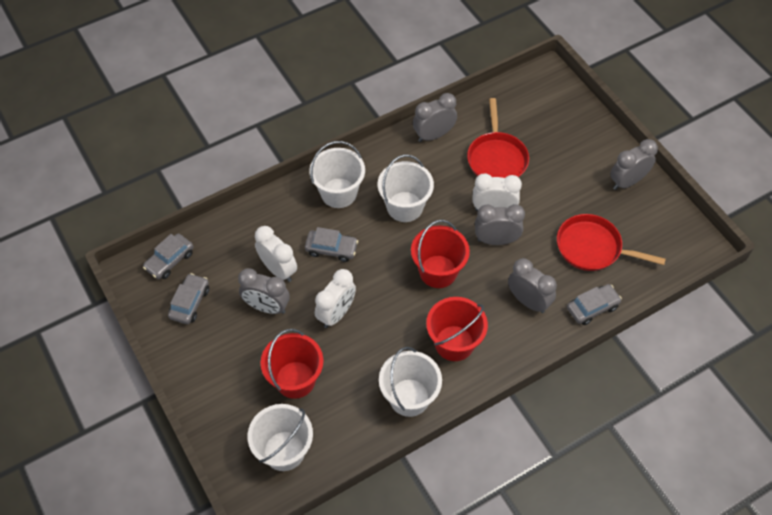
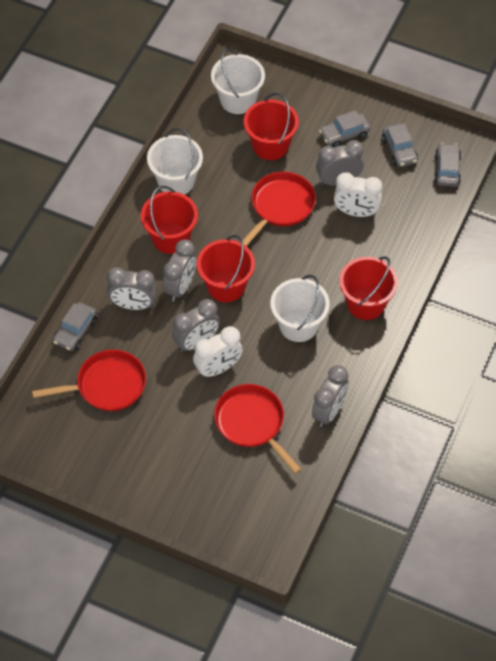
camera: 145 degrees right, 0 degrees up
(331, 249) = (329, 253): grey car -> grey car (344, 134)
(336, 314) = (280, 206): white clock -> red pan
(338, 193) = (365, 303): white bucket -> red bucket
(627, 182) = (112, 473): grey clock -> grey clock (180, 287)

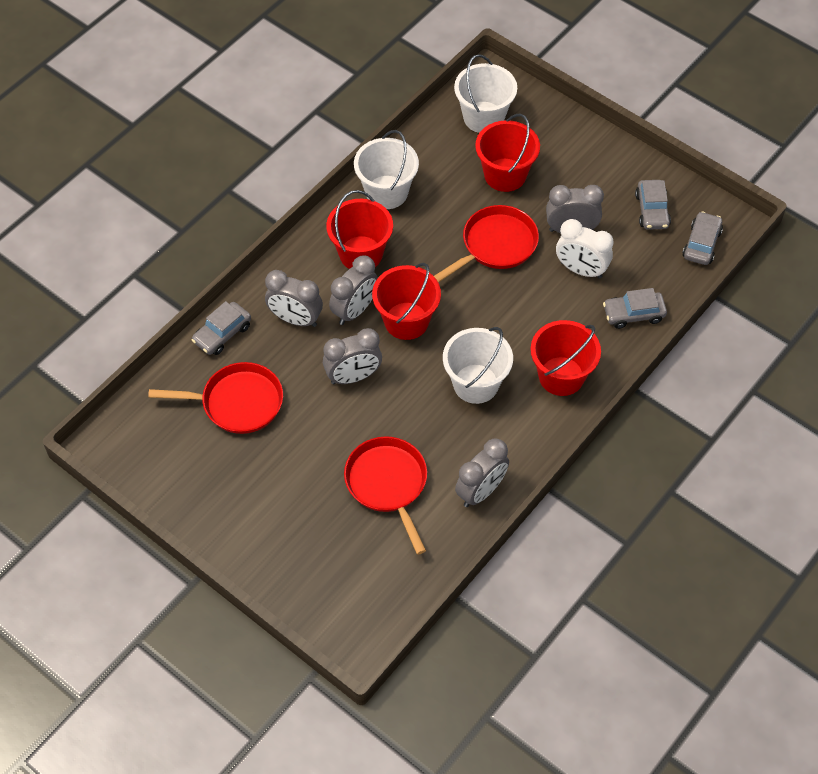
camera: 15 degrees right, 0 degrees up
(218, 368) = (368, 412): white clock -> none
(344, 134) = (593, 180): grey car -> grey car (633, 314)

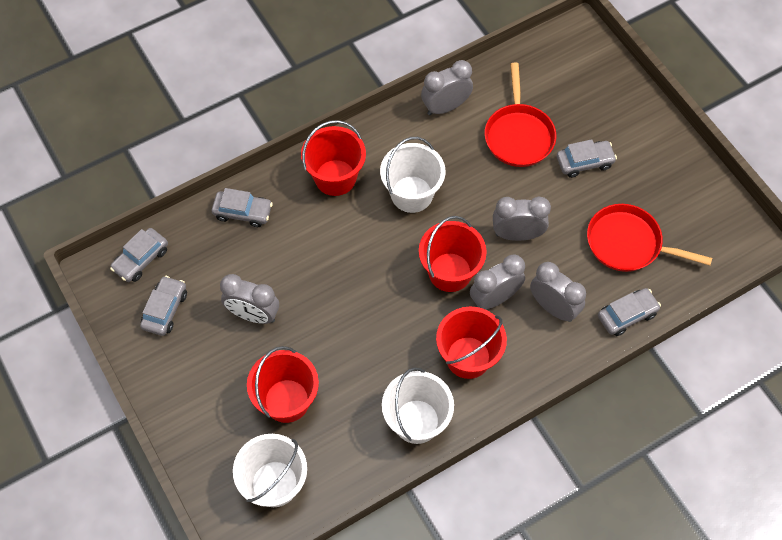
camera: 160 degrees left, 5 degrees up
(306, 476) = (584, 162): none -> grey car
(496, 245) = (333, 322): red pan -> none
(581, 270) = (266, 270): white clock -> none

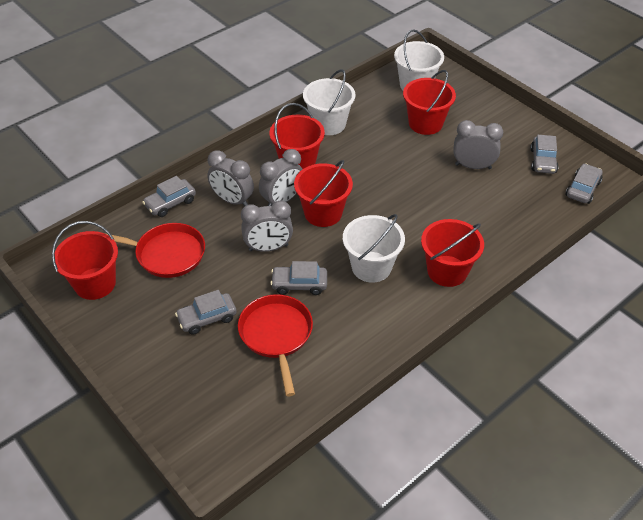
camera: 170 degrees right, 15 degrees down
(243, 212) = (517, 232): grey car -> grey car (299, 284)
(445, 107) = (358, 353): grey clock -> none
(701, 218) = (95, 283): none -> red bucket

